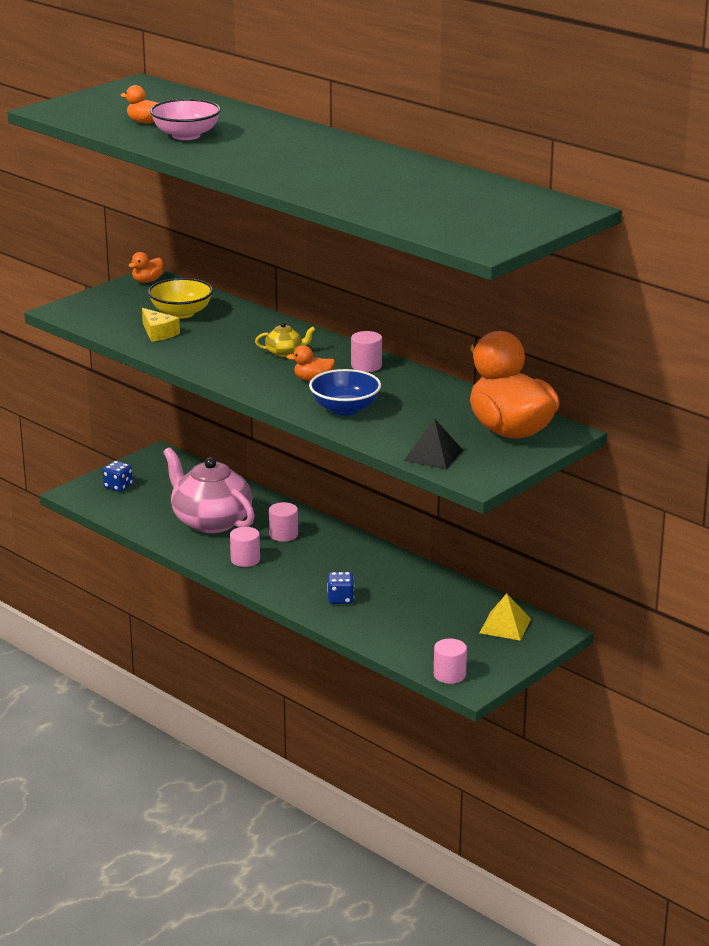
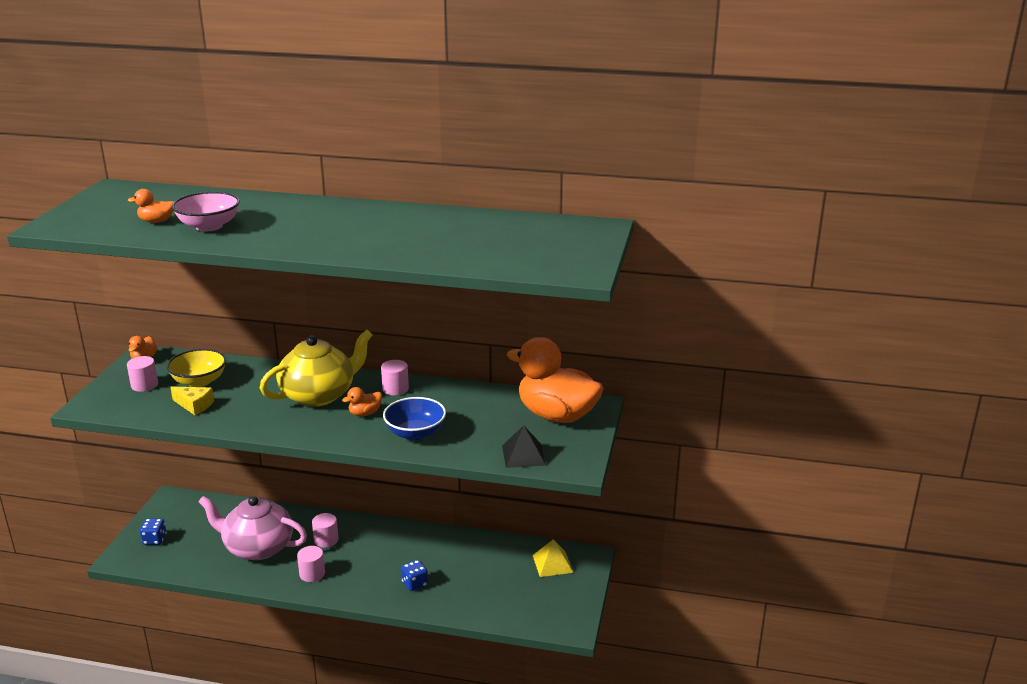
camera: 30 degrees left, 0 degrees up
(284, 352) = (319, 395): yellow teapot -> yellow teapot, size x2.36
(449, 675) = (549, 623): pink cylinder -> pink cylinder (144, 385)

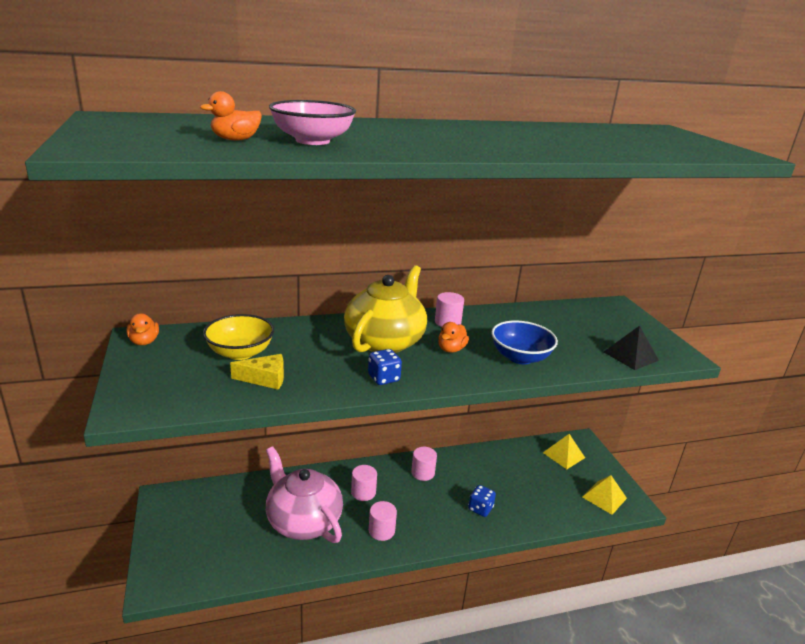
camera: 30 degrees left, 0 degrees up
(144, 385) = (177, 369): pink cylinder -> pink cylinder (423, 473)
(154, 540) = (181, 549): blue dice -> blue dice (383, 378)
(257, 547) = (303, 521): pink teapot -> pink teapot turned 60 degrees clockwise
(548, 612) = (604, 497): none -> yellow pyramid
(556, 415) = (604, 318): orange duck -> none

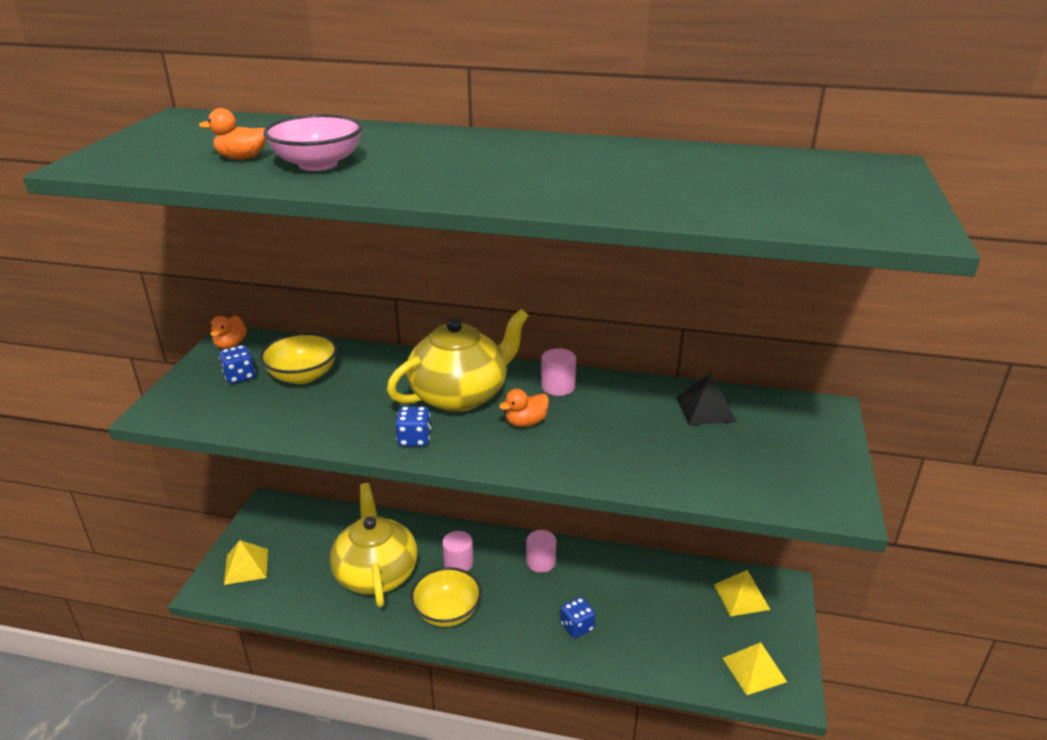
camera: 30 degrees right, 5 degrees up
(179, 554) = (246, 566): none -> yellow pyramid
(181, 364) = (240, 376): none -> blue dice
(265, 379) = (299, 410): yellow cheese -> none
(303, 521) = (376, 573): pink teapot -> yellow teapot
(381, 530) = (447, 612): pink cylinder -> yellow bowl
(520, 357) = (600, 452): blue bowl -> none
(630, 356) = (759, 487): black pyramid -> black pyramid (705, 409)

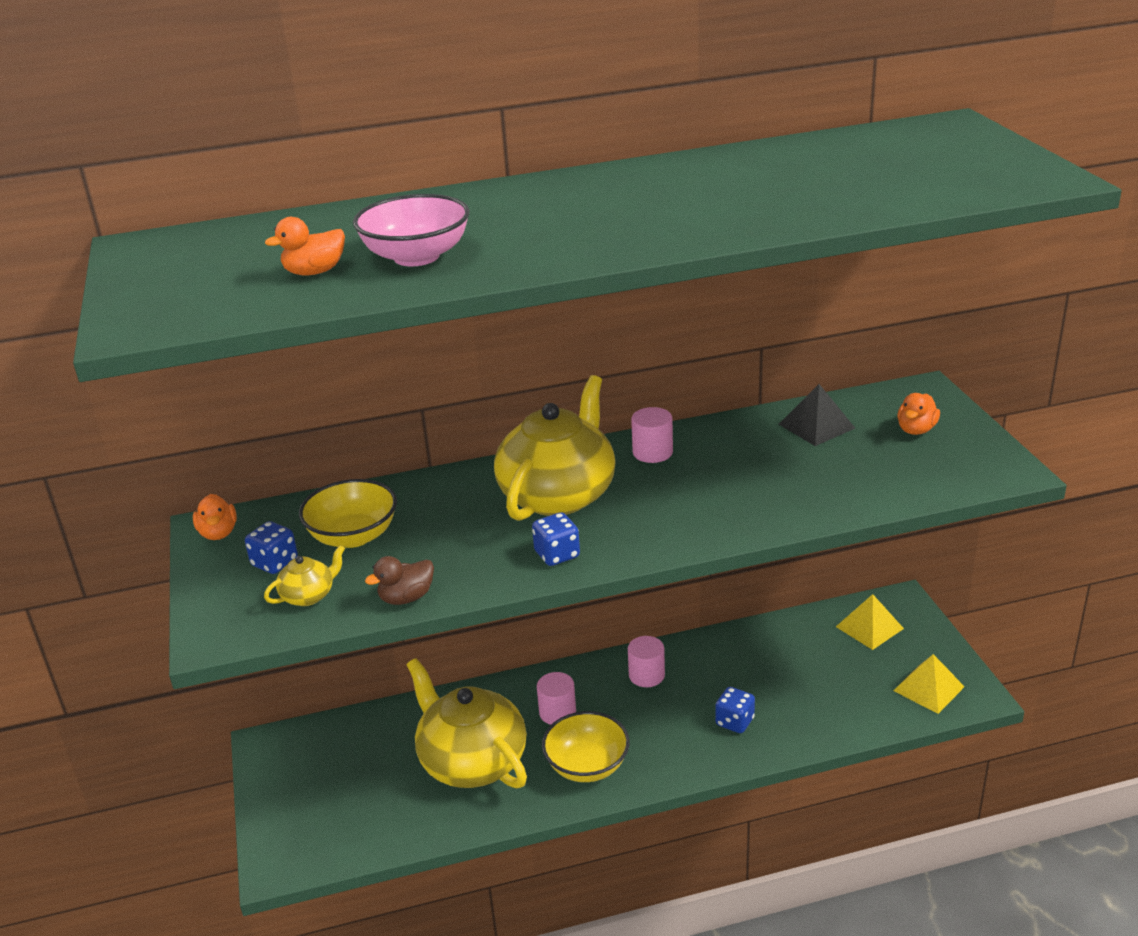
camera: 25 degrees left, 0 degrees up
(235, 406) = (308, 595): none -> yellow teapot
(246, 566) = (303, 820): yellow pyramid -> none
(288, 432) = (406, 598): none -> brown duck
(525, 422) = (656, 498): orange duck -> orange duck (916, 430)

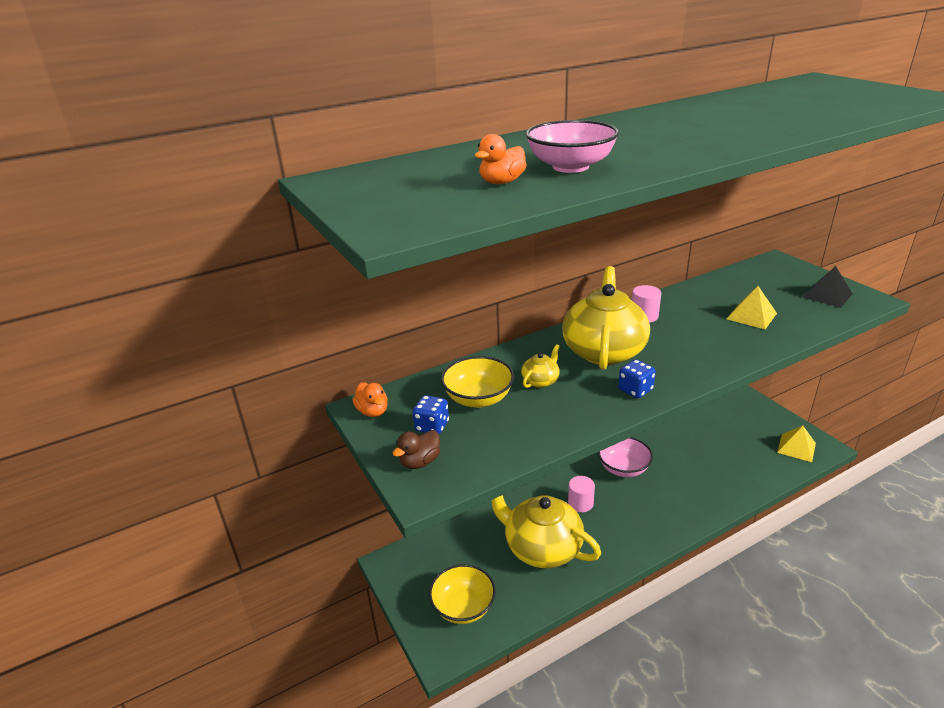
camera: 15 degrees left, 0 degrees up
(308, 595) = (475, 446): yellow teapot -> yellow teapot (540, 381)
(406, 598) = (551, 436): brown duck -> brown duck (420, 462)
(587, 766) = (620, 536): yellow bowl -> yellow bowl (463, 607)
(646, 675) = (623, 468): pink cylinder -> pink bowl
(734, 722) = (696, 489): blue dice -> none
(816, 426) = (733, 288): black pyramid -> black pyramid (827, 295)
(869, 627) = (738, 416): yellow pyramid -> yellow pyramid (751, 316)
(916, 430) = (794, 283): orange duck -> none

